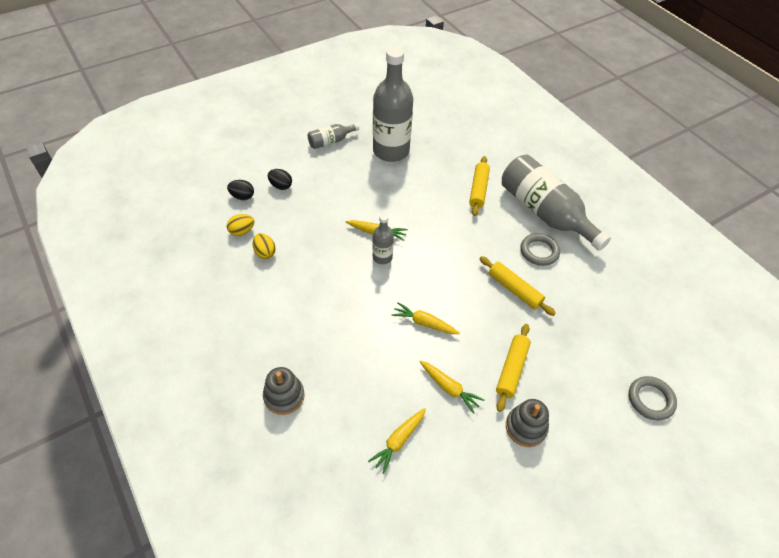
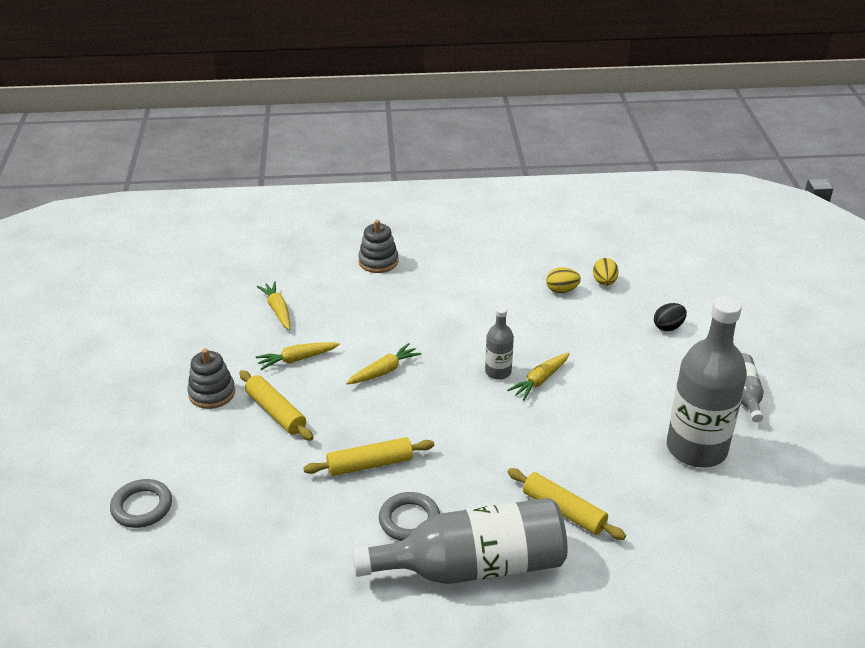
camera: 120 degrees right, 15 degrees down
(242, 196) = (663, 294): black egg -> none

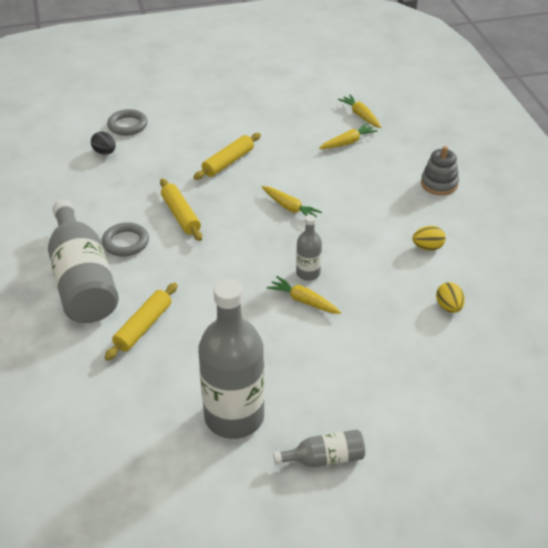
camera: 80 degrees right, 5 degrees up
(212, 393) = (241, 130): grey stacking toy -> none
(297, 359) = (290, 162): yellow carrot -> yellow carrot (360, 116)
(604, 282) = (477, 339): yellow egg -> yellow egg (427, 247)
(668, 327) = (419, 393): black egg -> black egg (104, 152)

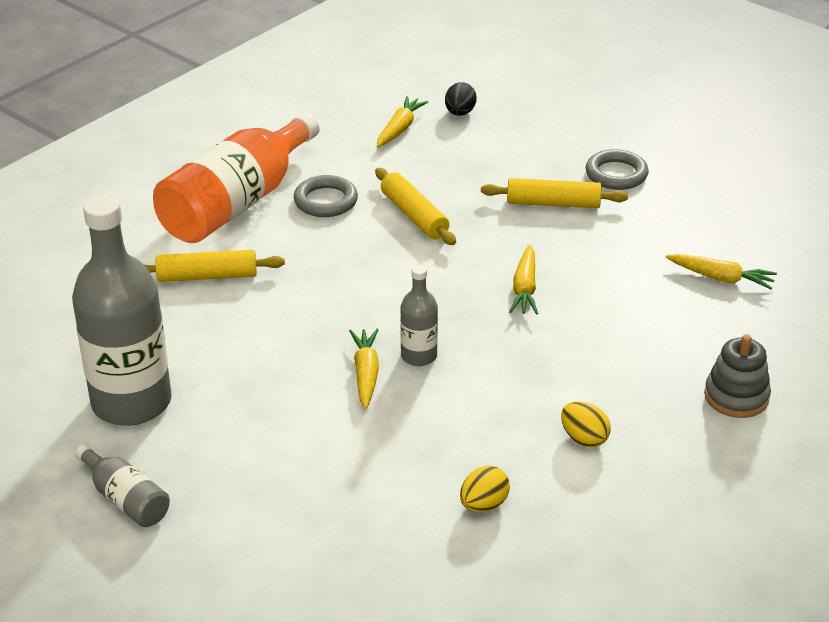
camera: 55 degrees right, 5 degrees down
(82, 280) = (237, 203): grey bottle -> orange bottle
(127, 125) = (528, 103): grey ring -> grey ring (616, 174)
(181, 215) = (414, 215): yellow rolling pin -> yellow rolling pin turned 60 degrees counterclockwise
(360, 116) = (797, 264): yellow carrot -> yellow carrot (400, 129)

